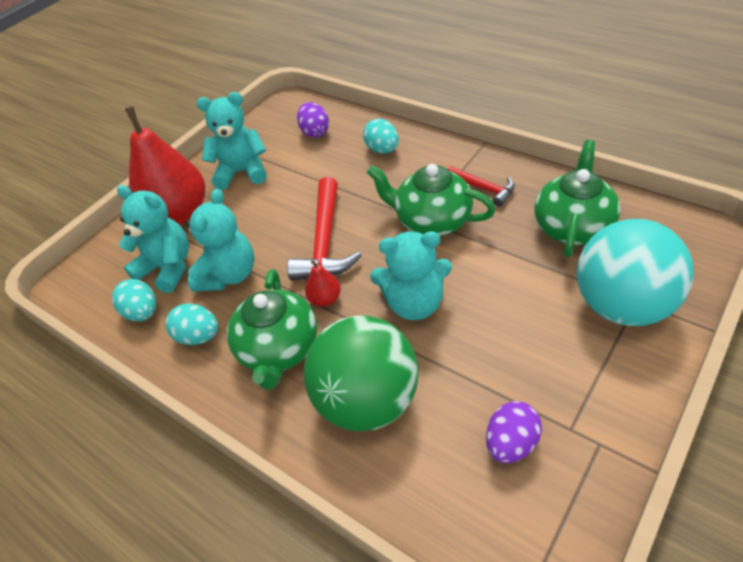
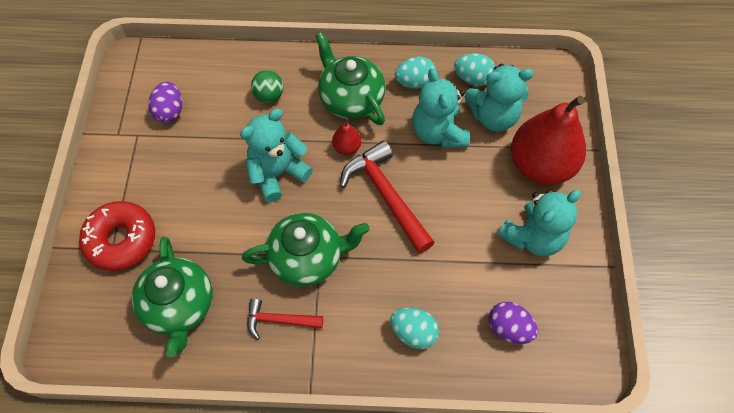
camera: 140 degrees right, 15 degrees up
(367, 401) = (269, 96): green ball -> green ball, size x0.43
(622, 305) = (121, 240): turquoise ball -> red donut

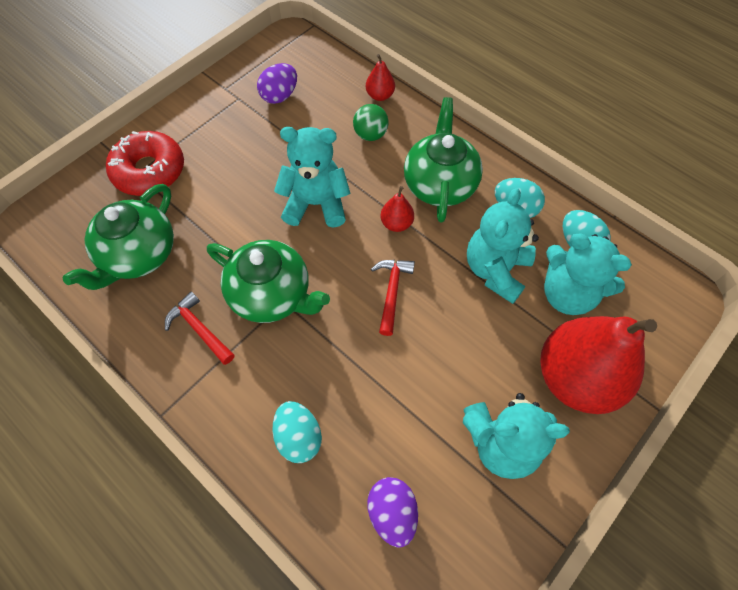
camera: 40 degrees right, 0 degrees up
(248, 61) = (380, 95): none -> red pear
(386, 196) = (391, 292): red hammer -> red hammer, size x0.57

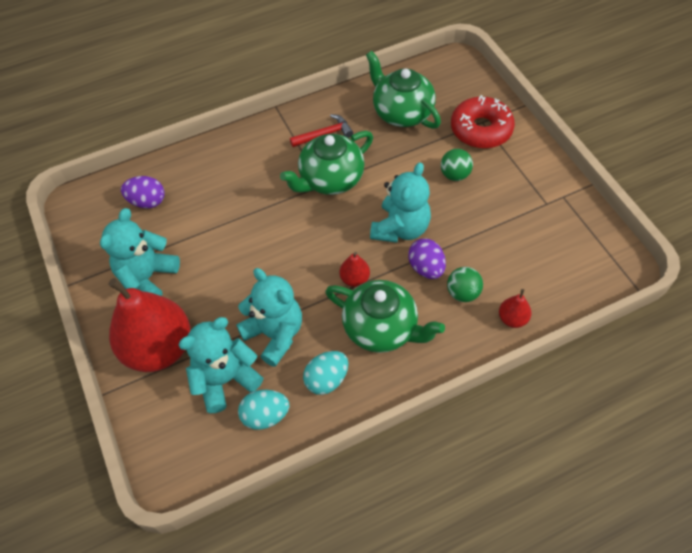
camera: 115 degrees right, 5 degrees down
(225, 177) = (455, 175): none -> green ball
(280, 96) = (539, 235): purple egg -> purple egg (426, 268)
(299, 437) = (221, 168): turquoise egg -> none
(391, 292) = (293, 253): red hammer -> none

